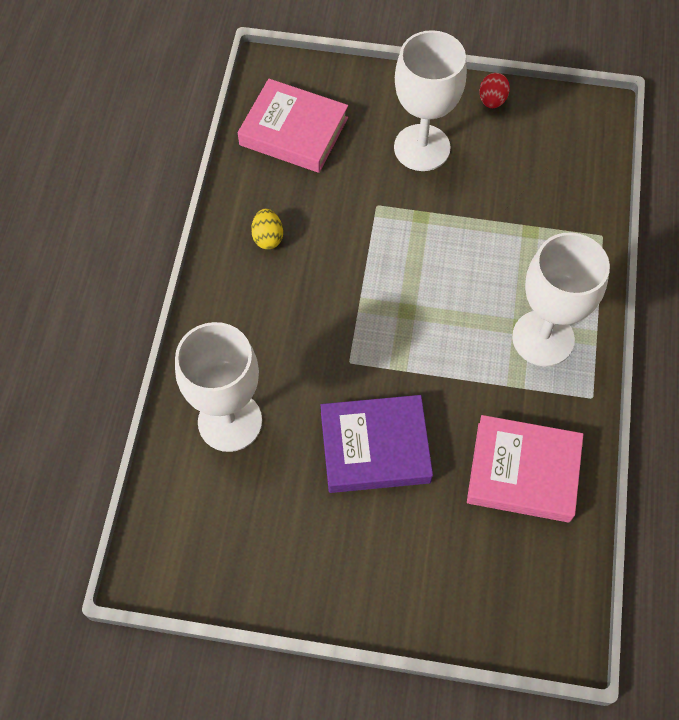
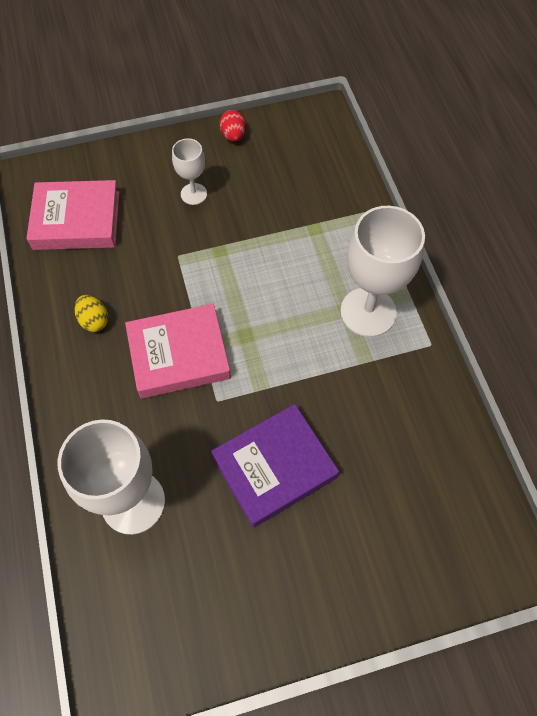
camera: 25 degrees left, 0 degrees up
(422, 148) = (193, 194): white goblet -> white goblet, size x0.52
(523, 472) = (408, 432): pink book -> pink book (179, 355)

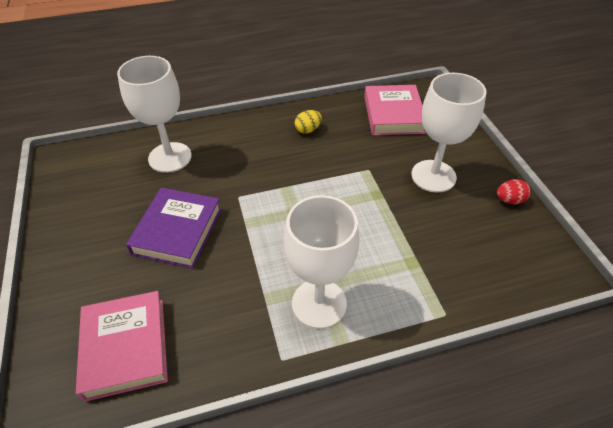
camera: 90 degrees right, 15 degrees down
(179, 355) = (278, 174): pink book -> pink book (126, 347)
(193, 194) = (433, 176): white goblet -> white goblet, size x1.92
(274, 467) = (177, 231): purple book -> purple book turned 45 degrees clockwise

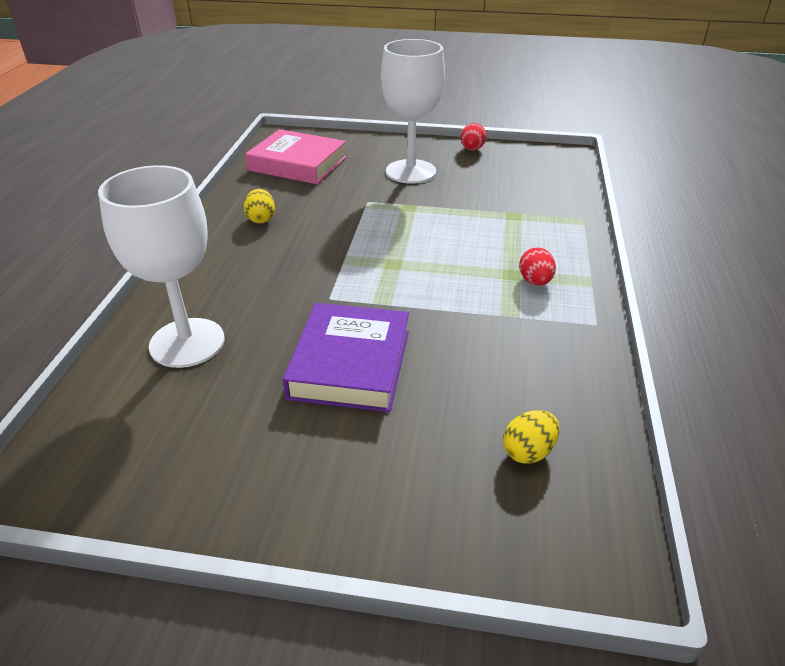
camera: 65 degrees left, 10 degrees down
(126, 347) = (528, 451): pink book -> yellow egg
(177, 231) = (350, 364): purple book -> purple book turned 60 degrees clockwise
(319, 303) = (535, 281): white goblet -> red egg

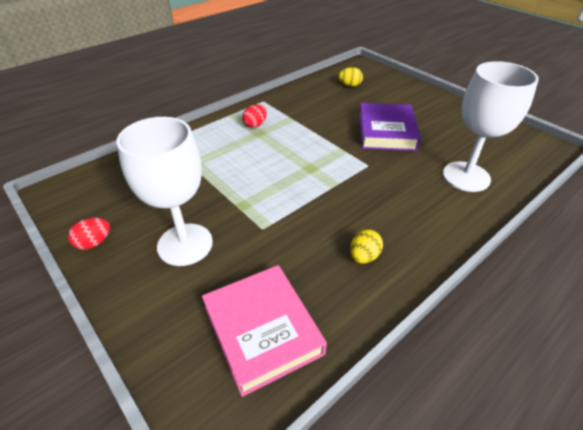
camera: 140 degrees left, 5 degrees up
(350, 364) = (386, 132): purple book -> purple book turned 45 degrees counterclockwise

